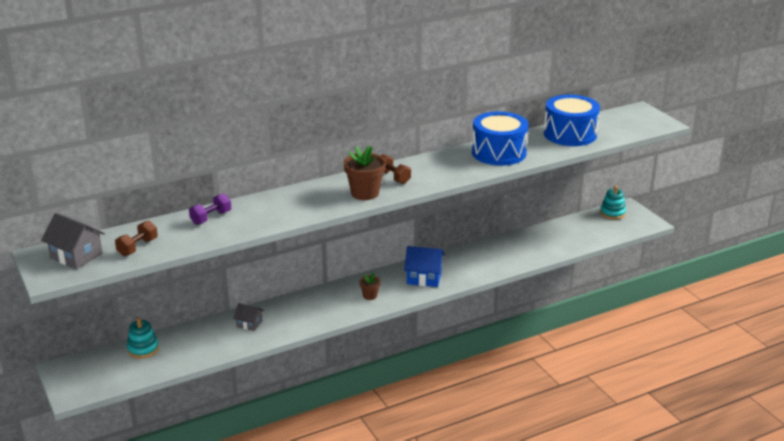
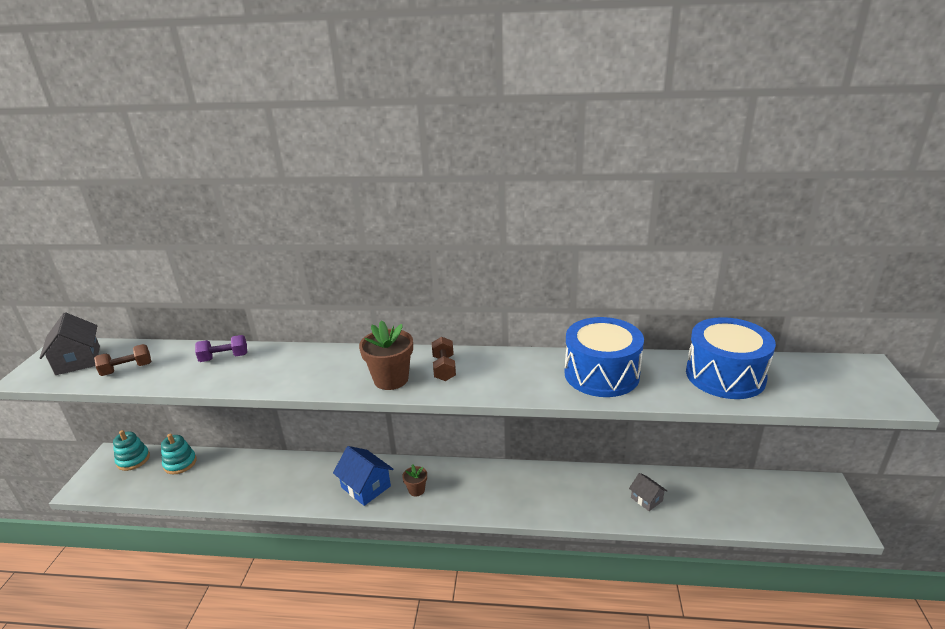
camera: 35 degrees right, 0 degrees up
(249, 324) = (282, 474): grey house -> grey house (646, 499)
(424, 278) = (491, 490): blue house -> blue house (366, 487)
(612, 213) = (798, 488): turquoise stacking toy -> turquoise stacking toy (133, 460)

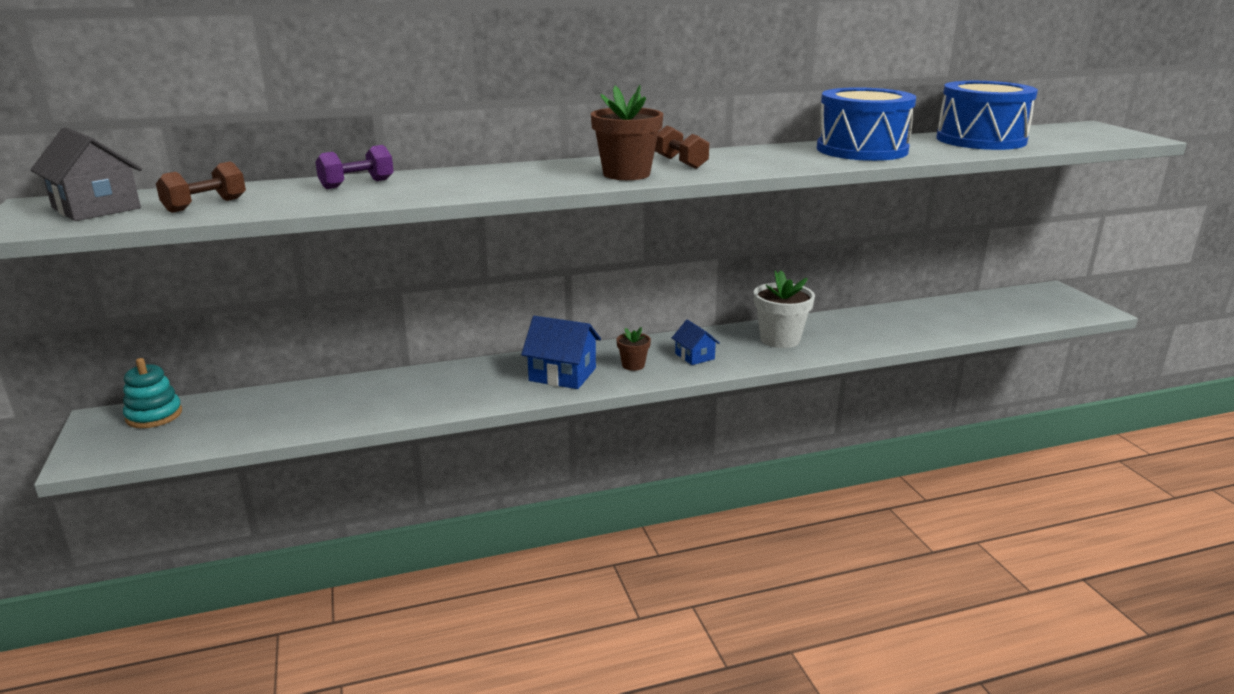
camera: 25 degrees left, 5 degrees down
(180, 463) = (245, 404): turquoise stacking toy -> none
(464, 492) = (694, 356): none -> blue house
(539, 489) = (780, 339): none -> white flower pot
(646, 499) = (900, 326): grey house -> none

